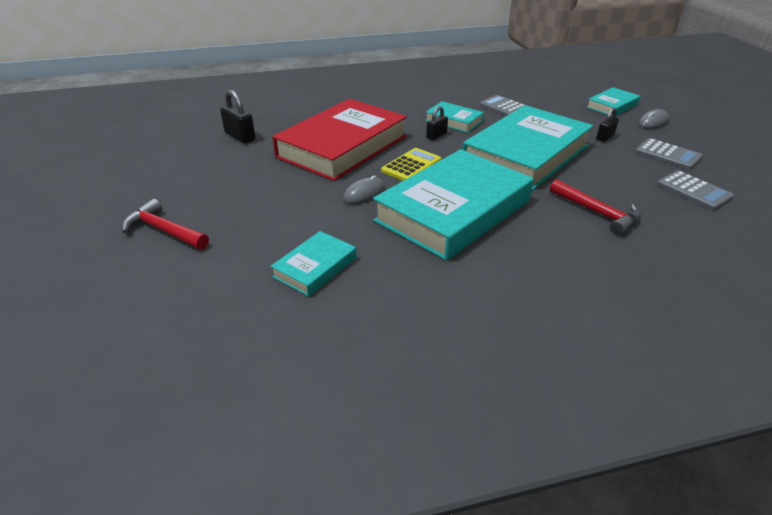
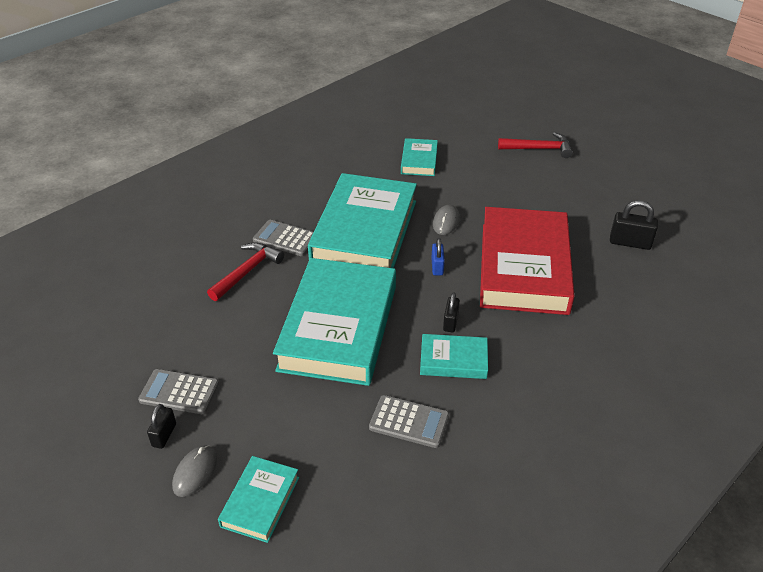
camera: 150 degrees right, 5 degrees up
(411, 166) = (437, 267): yellow calculator -> blue padlock
(597, 213) = (247, 271): red hammer -> red hammer turned 105 degrees clockwise
(605, 137) = (258, 401): black padlock -> black padlock (164, 435)
(694, 191) = (157, 335): grey calculator -> grey calculator (285, 238)

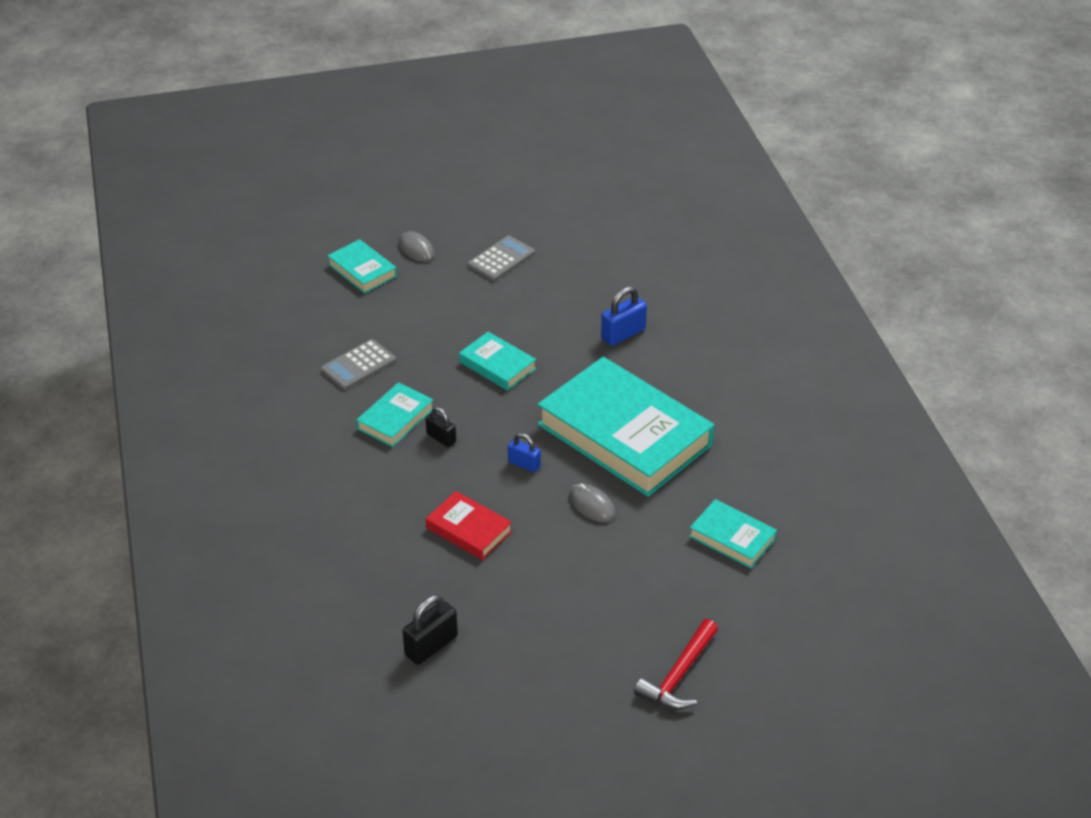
camera: 120 degrees right, 0 degrees up
(164, 435) = (464, 243): black padlock -> none
(247, 271) = (623, 334): red hammer -> blue padlock
(285, 238) = (656, 374): grey calculator -> none
(338, 327) = (497, 365): turquoise book -> turquoise book, size x0.46
(524, 267) = (469, 530): red book -> red book, size x0.46

